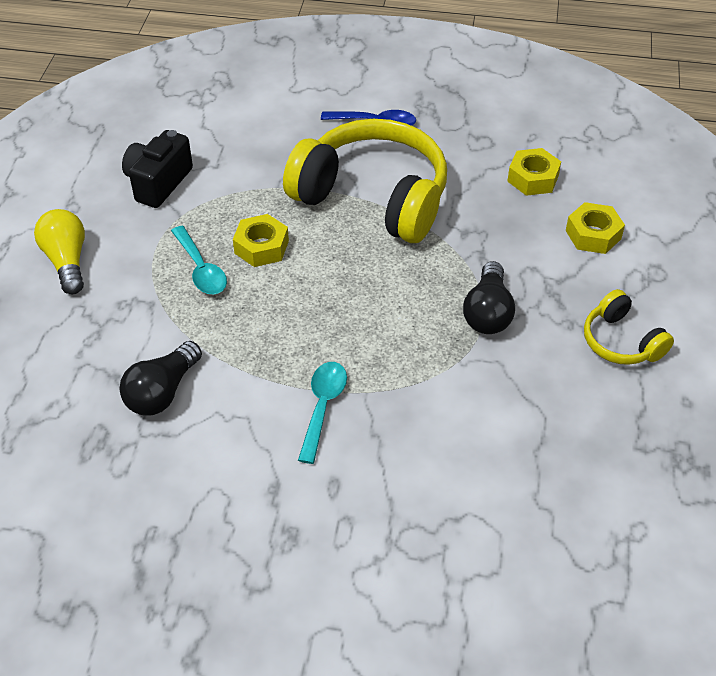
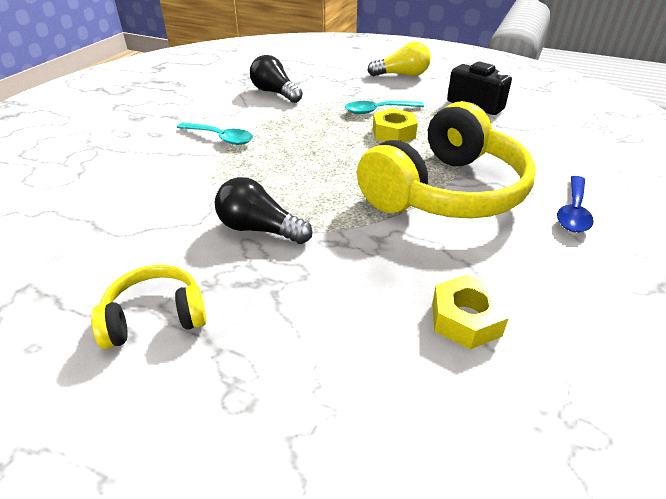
camera: 105 degrees right, 10 degrees down
(593, 234) = (339, 349): yellow nut -> none

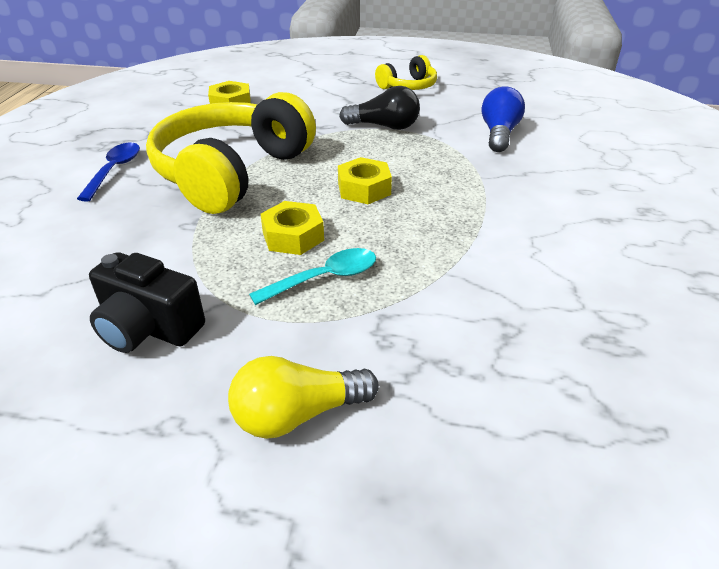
camera: 165 degrees right, 0 degrees up
(145, 197) = (499, 134): none -> blue light bulb
(220, 138) = (504, 196): turquoise spoon -> none
(275, 93) = (518, 295): black light bulb -> none
(326, 158) = (364, 189): none -> yellow nut

